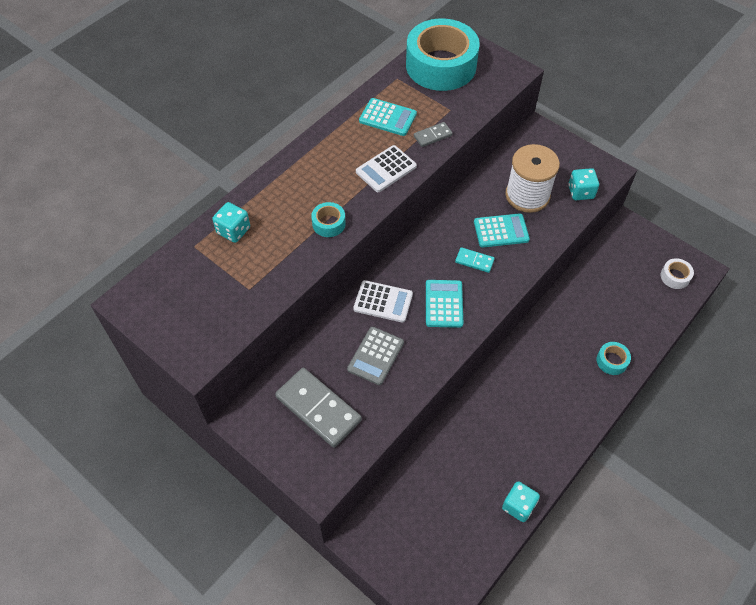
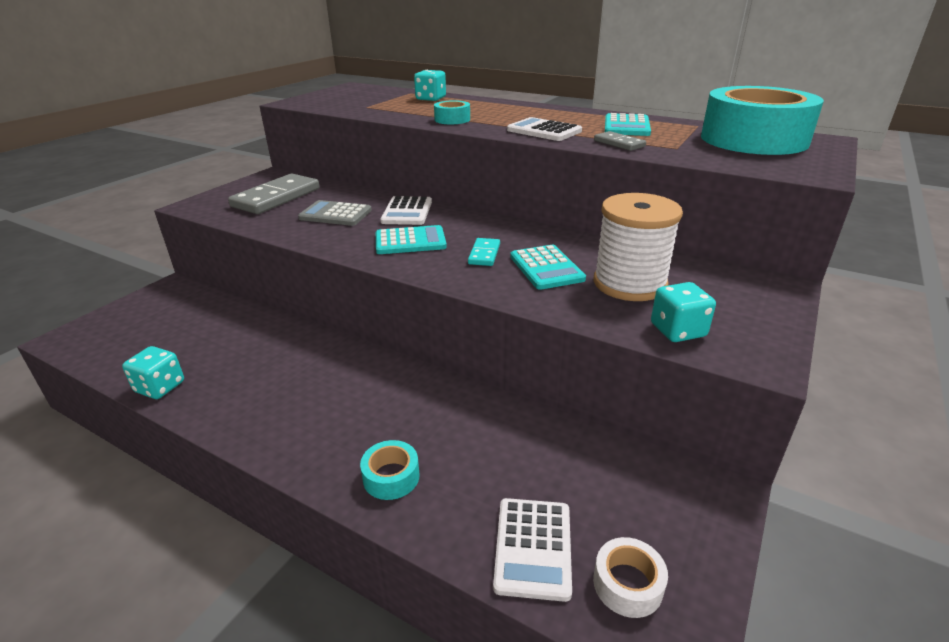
camera: 80 degrees right, 25 degrees down
(657, 306) = (533, 548): none -> white calculator

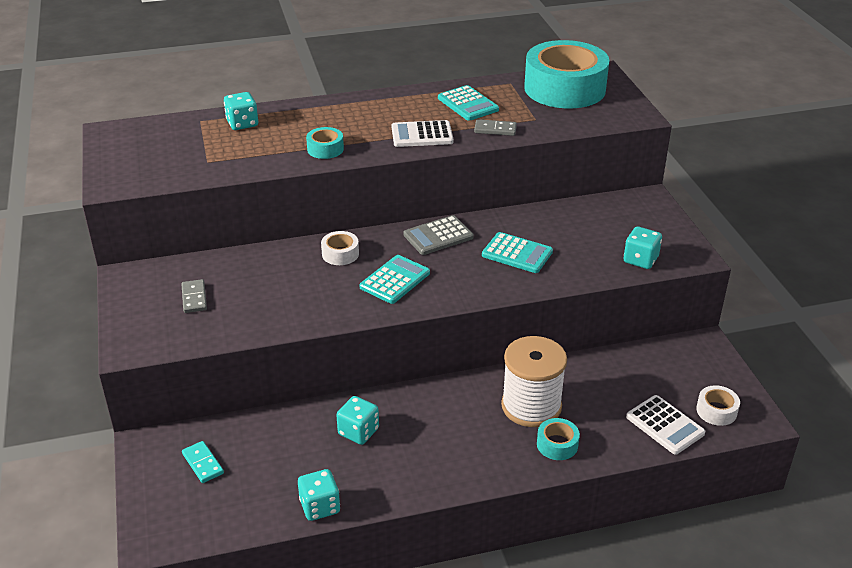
camera: 45 degrees left, 5 degrees up
(276, 197) = (194, 298): grey domino -> grey domino, size x0.49
(276, 355) = (358, 432): none -> turquoise dice
(335, 214) = (287, 287): grey calculator -> grey calculator (438, 236)
(407, 212) = (340, 254): white calculator -> white tape
(484, 254) = (463, 263): turquoise domino -> turquoise domino (202, 463)
(629, 283) = (577, 239): white spool -> white spool (531, 406)

